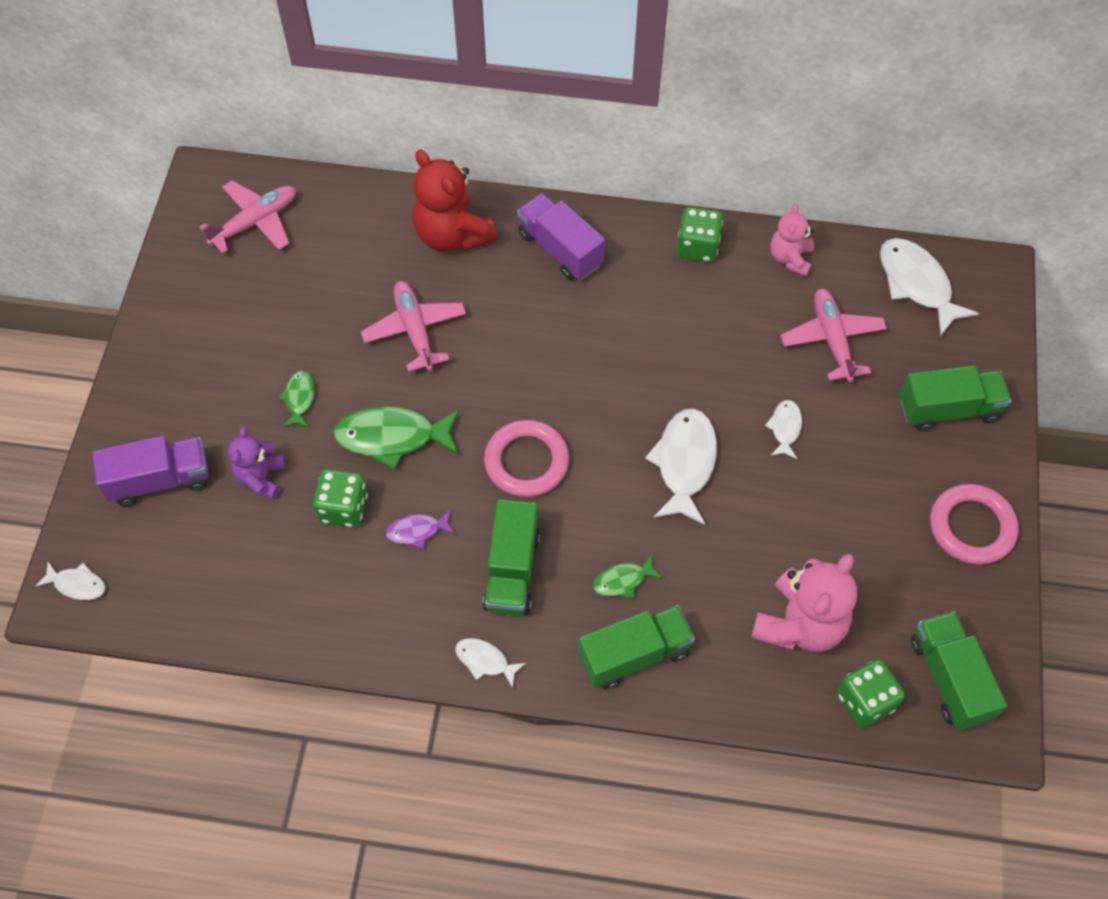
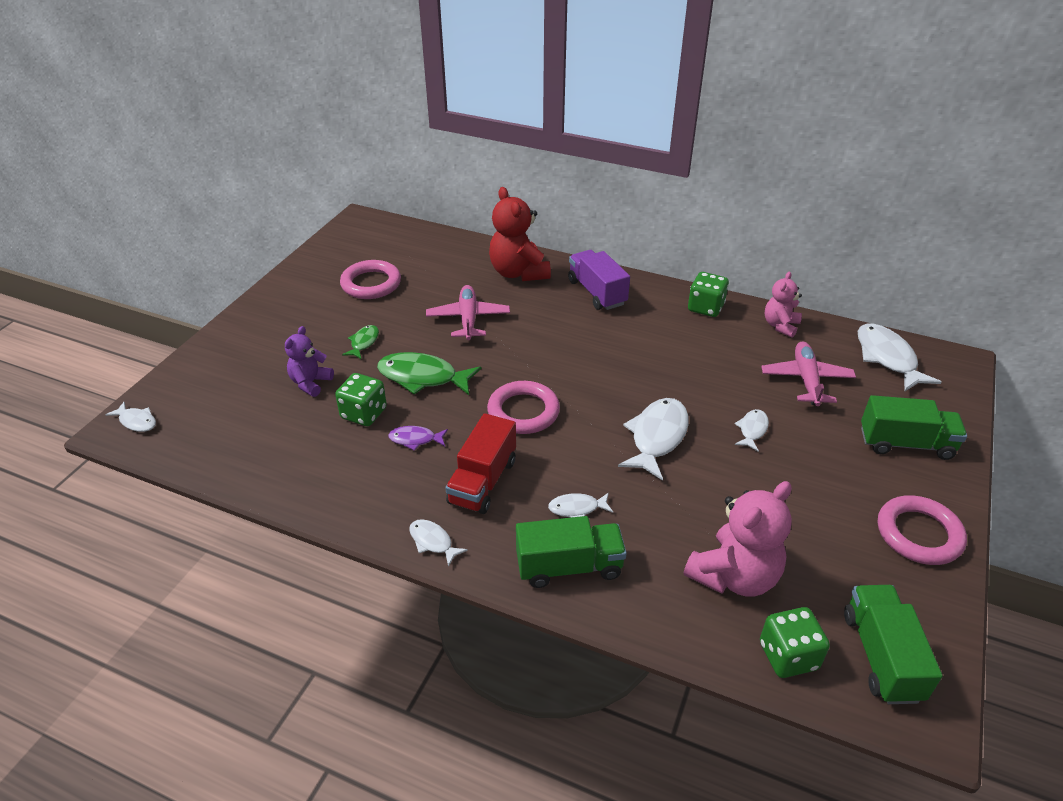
camera: 15 degrees right, 20 degrees down
(160, 480) = (235, 371): purple truck -> none
(255, 222) = (382, 245): pink plane -> none
(269, 296) = (371, 284): none -> pink ring
(512, 570) = (482, 481): green truck -> red truck
(623, 581) = (577, 508): green fish -> white fish

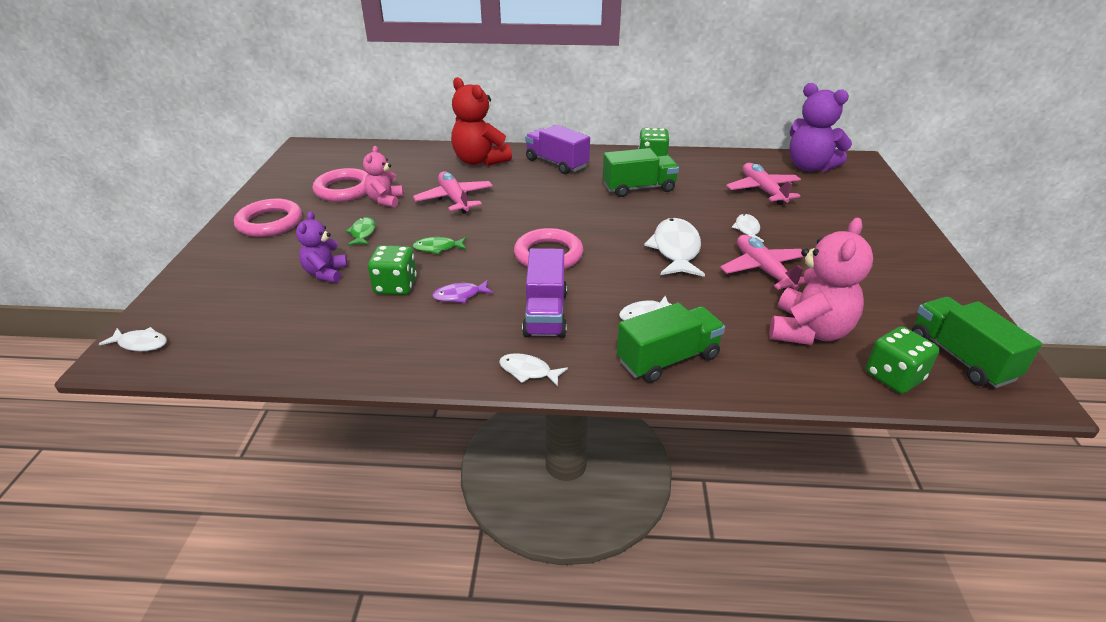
camera: 20 degrees left, 5 degrees down
(423, 377) = (437, 248): green fish -> green fish, size x0.53
(482, 481) = (545, 313): red truck -> purple truck
(735, 487) = (763, 270): none -> pink plane
(780, 326) = (717, 161): pink teddy bear -> pink teddy bear (385, 200)
(887, 358) = (809, 167): white fish -> purple teddy bear
(906, 444) = (864, 216): green truck -> green truck (639, 188)
(919, 534) = (920, 270): pink ring -> pink ring (270, 222)

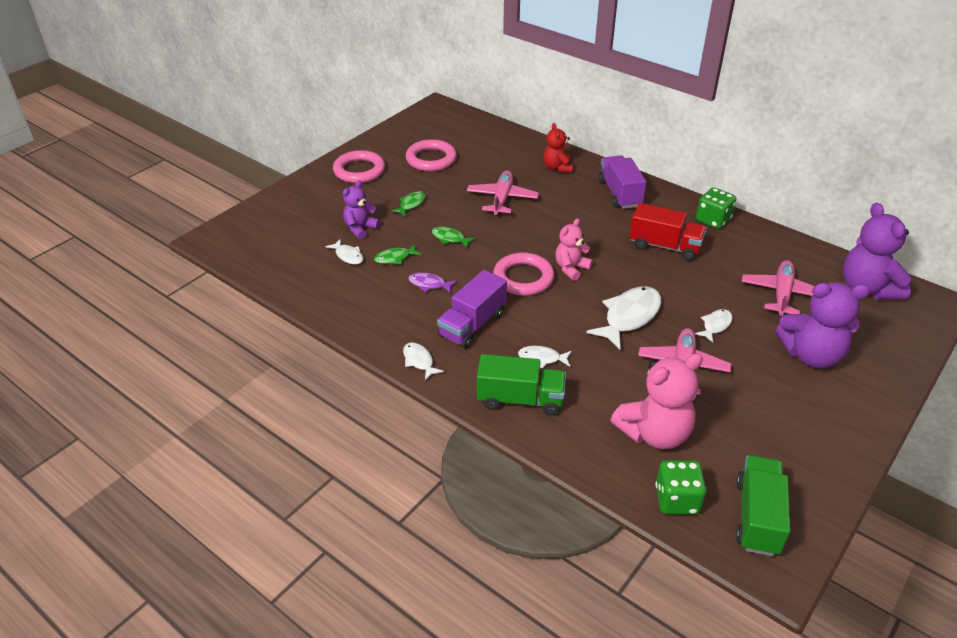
camera: 35 degrees right, 5 degrees up
(140, 343) = (224, 235): white fish -> white fish (348, 256)
(385, 200) = (451, 180): pink teddy bear -> pink teddy bear (571, 268)
(395, 286) = (395, 258): green dice -> green fish
(479, 161) = (557, 168): red teddy bear -> red teddy bear, size x0.59
(639, 188) = (665, 246): green truck -> red truck
(835, 223) = (811, 355): none -> purple teddy bear

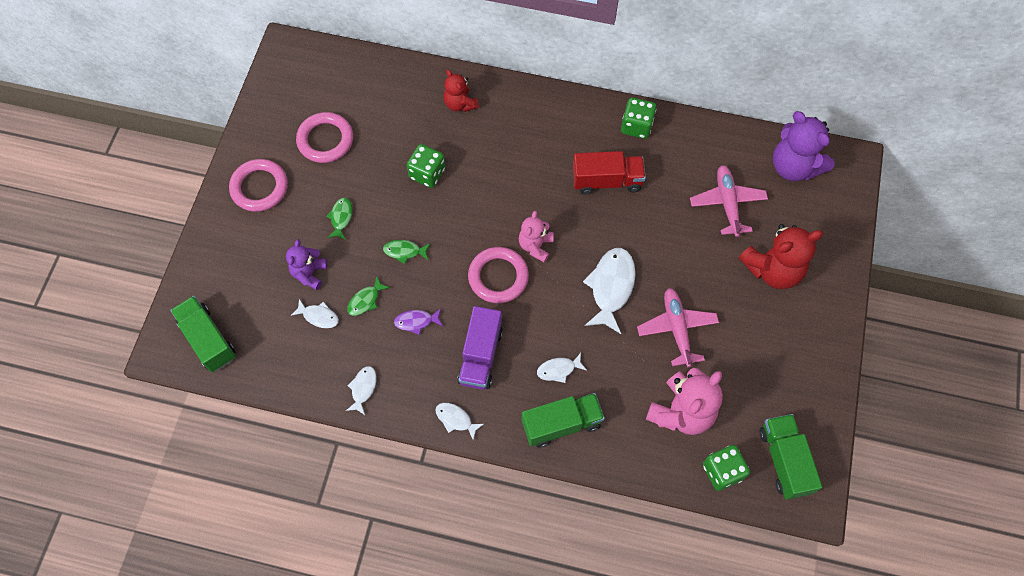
camera: 25 degrees left, 25 degrees up
(249, 242) = (208, 339): none -> green truck
(502, 199) = (427, 173): pink plane -> green dice
(620, 193) = (537, 120): purple truck -> none
(715, 325) = (686, 267): white fish -> white fish (363, 388)
(811, 355) = (773, 270): purple teddy bear -> red teddy bear

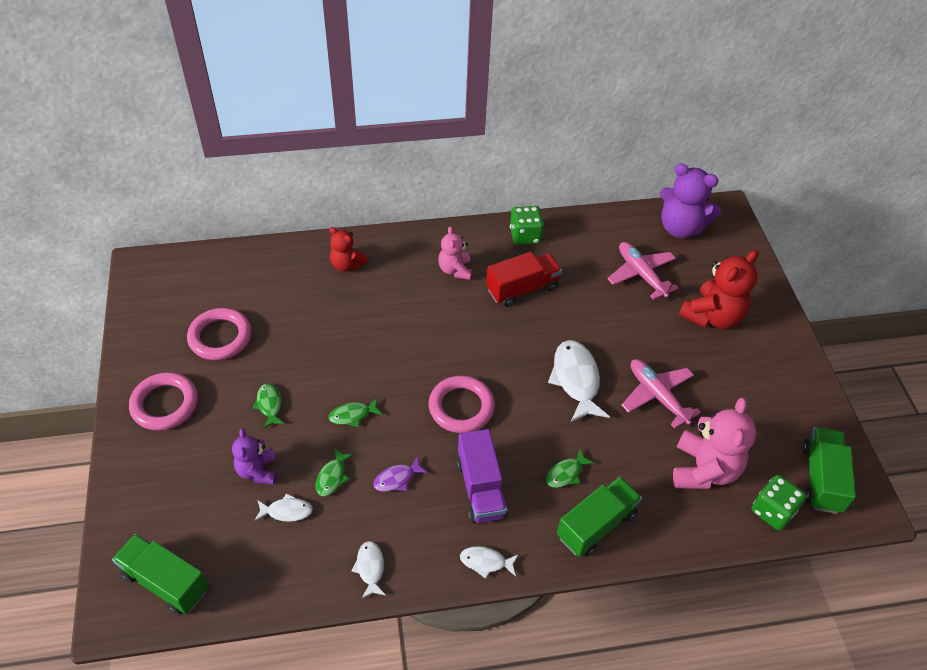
camera: 25 degrees left, 15 degrees down
(427, 173) = (342, 335): green dice -> none
(535, 246) = (484, 367): pink teddy bear -> pink teddy bear (455, 270)
(558, 370) = (566, 473): white fish -> green fish
(784, 460) = (821, 479): green truck -> green truck turned 45 degrees clockwise

